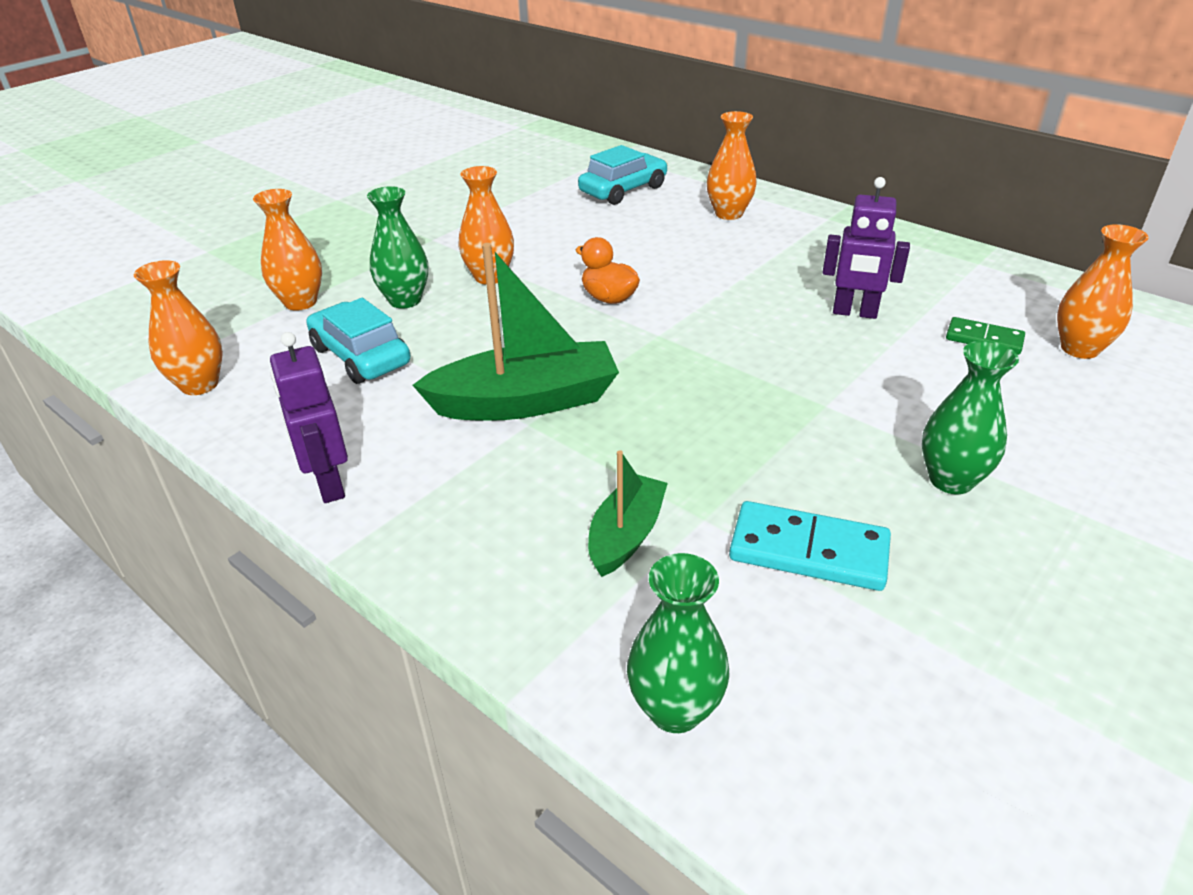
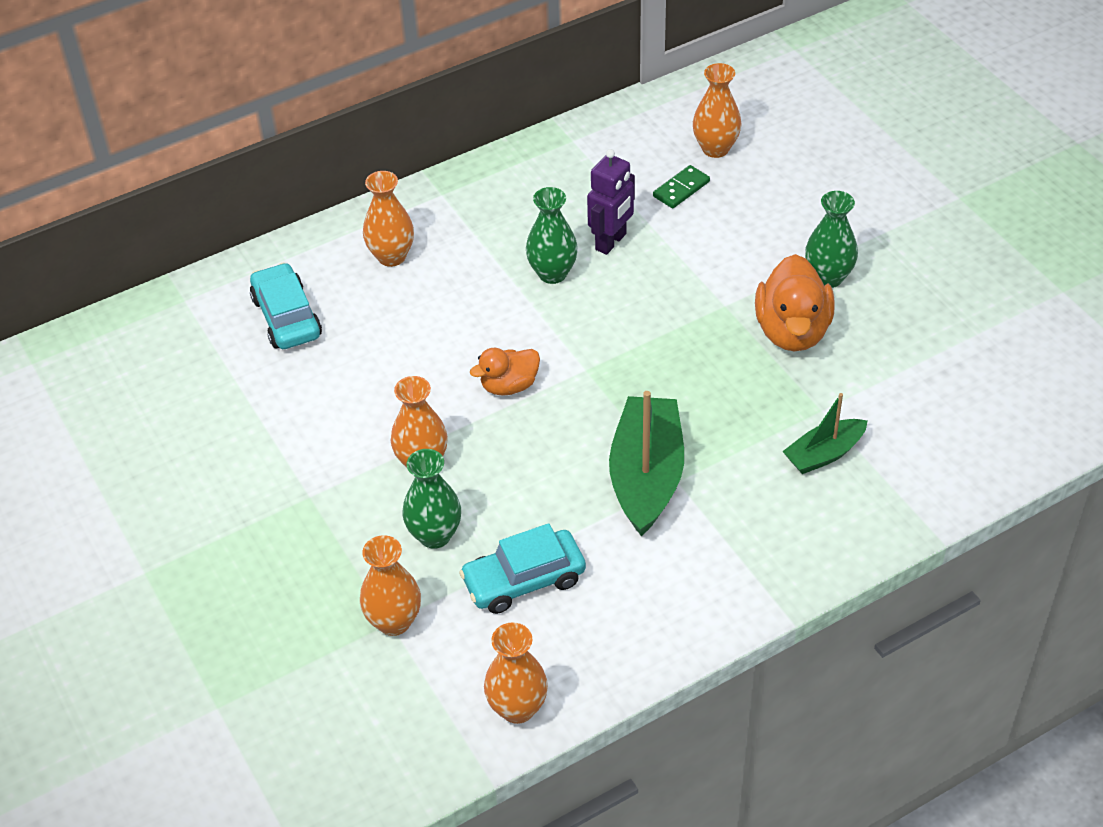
camera: 70 degrees left, 10 degrees up
(328, 485) = (707, 617): purple robot -> none
(626, 535) = (824, 454): green boat -> green boat turned 75 degrees counterclockwise
(675, 709) = (970, 469): green vase -> green vase (552, 273)
(808, 551) = (868, 369): turquoise domino -> none
(826, 466) = (792, 331): none -> orange duck

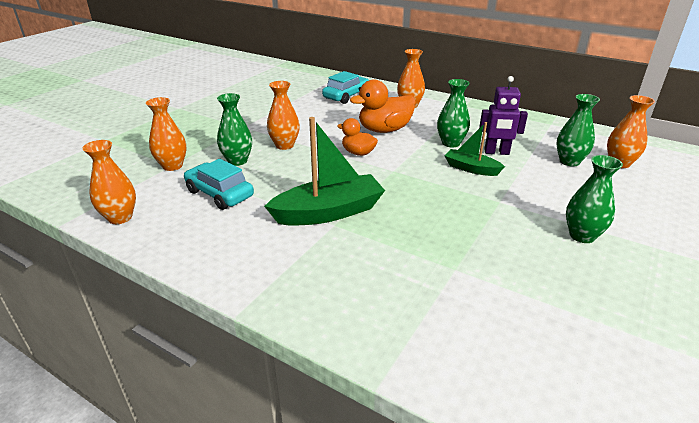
camera: 60 degrees right, 15 degrees down
(681, 189) = (569, 161): green domino -> green vase
(792, 331) = (512, 234): orange duck -> orange duck (384, 130)
(824, 454) = (414, 282): green boat -> green boat (471, 169)

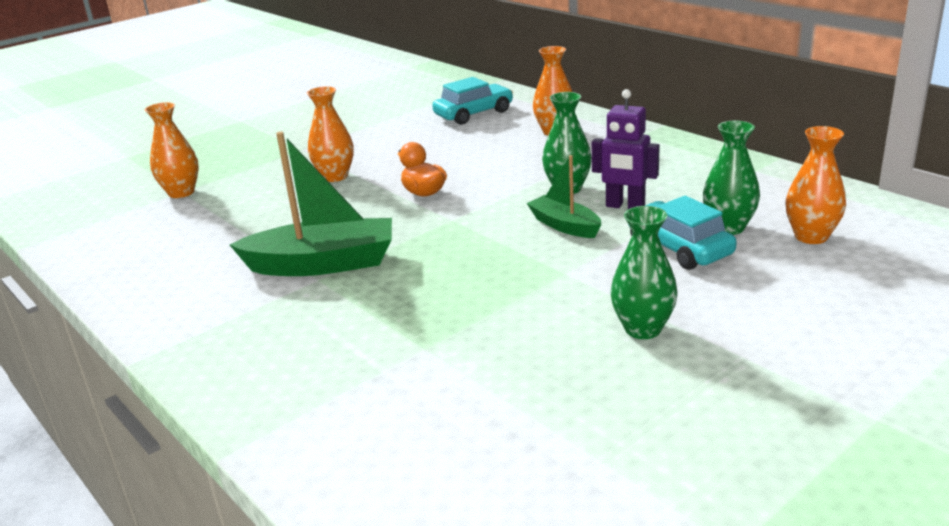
camera: 20 degrees right, 5 degrees down
(120, 217) = (84, 246): orange vase -> none
(219, 194) = (211, 230): turquoise car -> turquoise car (679, 248)
(237, 161) = (261, 192): green vase -> none
(384, 130) = (487, 164): orange duck -> none

